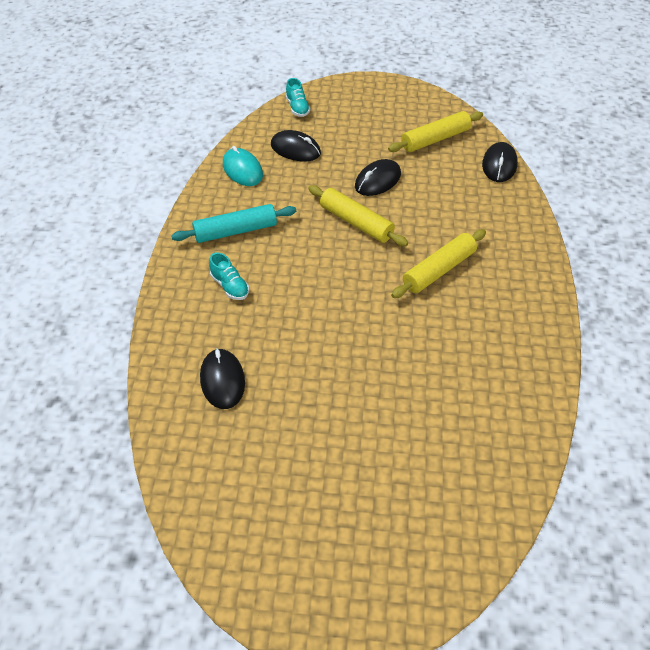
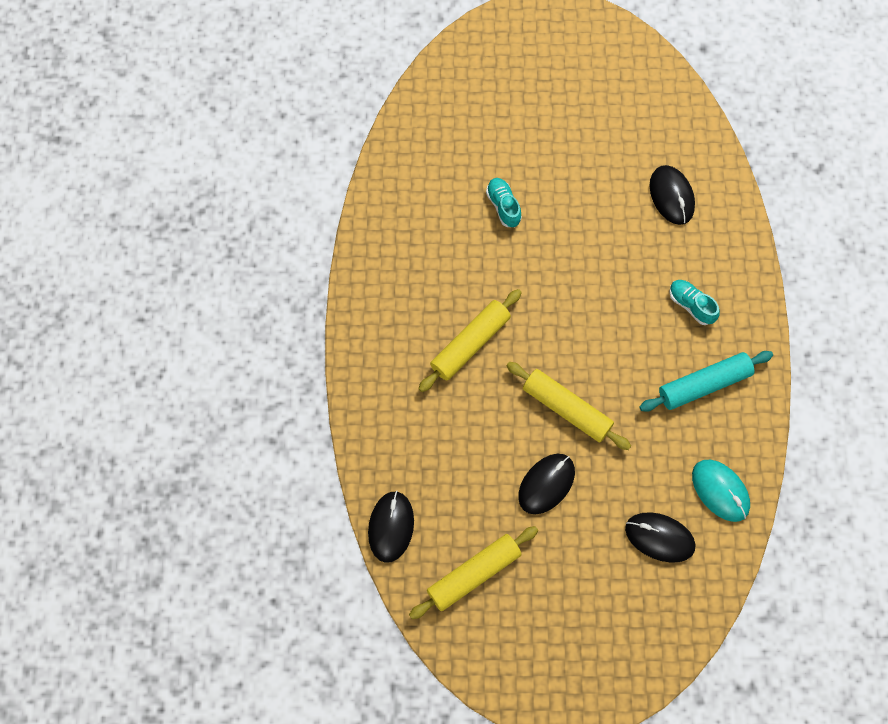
camera: 175 degrees right, 20 degrees up
(297, 108) = (672, 631): turquoise shoe -> turquoise shoe (503, 206)

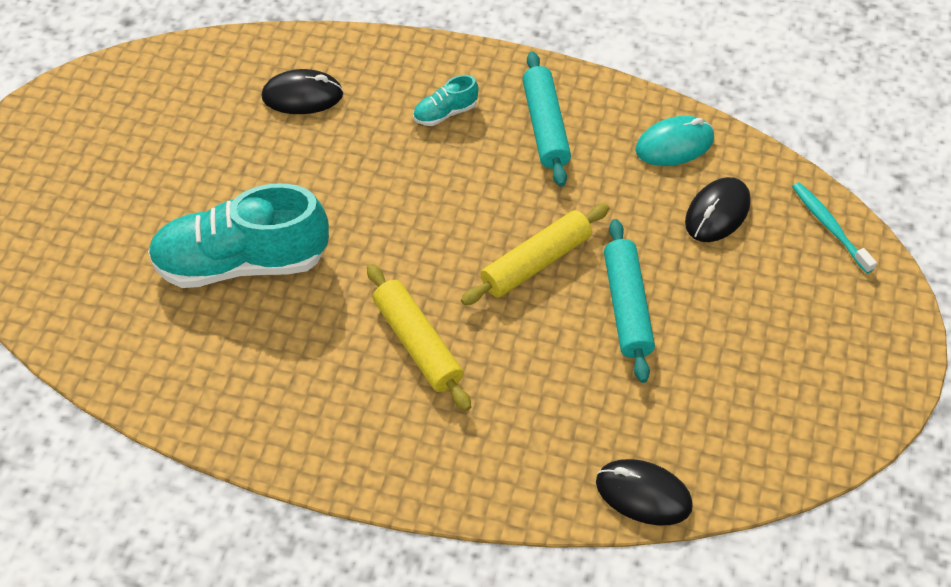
camera: 75 degrees left, 15 degrees down
(474, 574) = (726, 412): yellow rolling pin -> none
(503, 206) = (242, 262): turquoise shoe -> turquoise shoe, size x2.32
(546, 484) = (626, 306): black mouse -> turquoise rolling pin
(675, 631) = (829, 226): none -> turquoise toothbrush

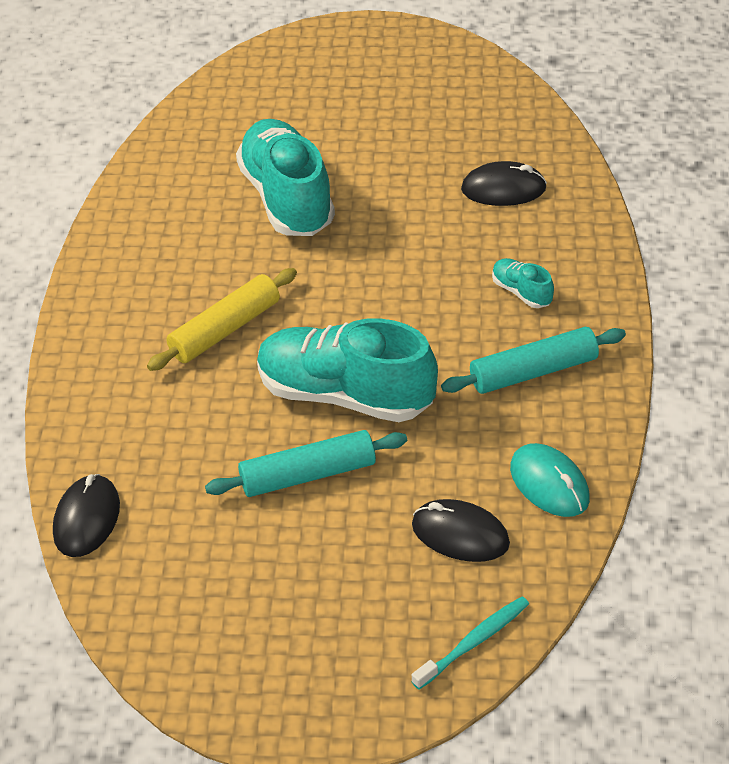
camera: 80 degrees right, 10 degrees down
(302, 96) = (503, 189): black mouse -> black mouse turned 75 degrees counterclockwise
(536, 262) = (345, 395): yellow rolling pin -> turquoise shoe

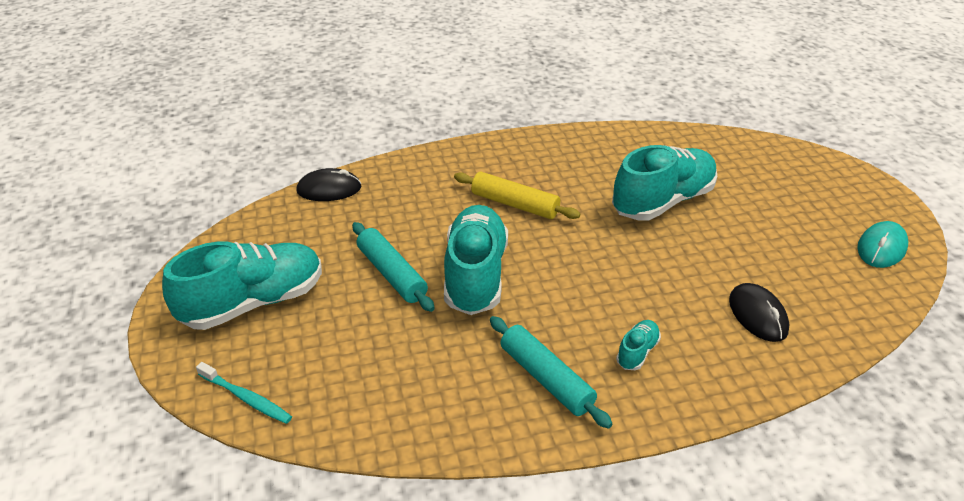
camera: 70 degrees right, 5 degrees down
(303, 626) = (254, 302): none -> turquoise shoe
(460, 534) = (353, 368): black mouse -> none
(549, 484) = (421, 414): turquoise mouse -> turquoise mouse (881, 248)

